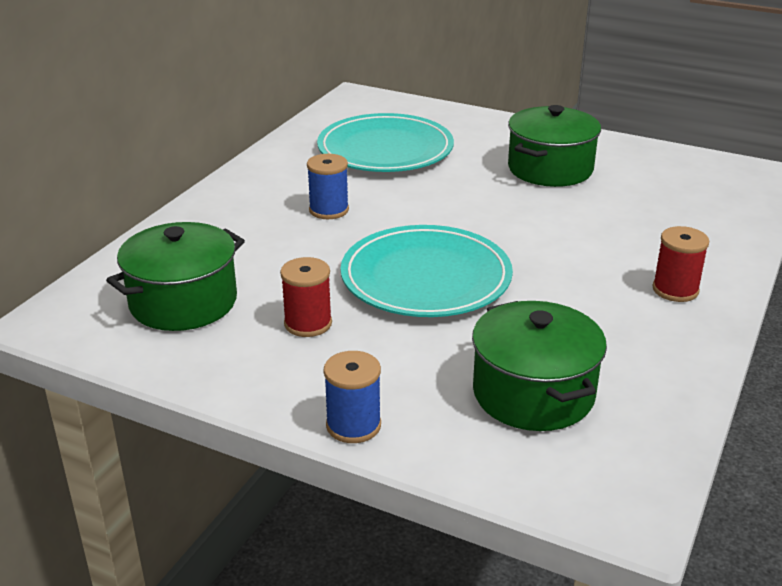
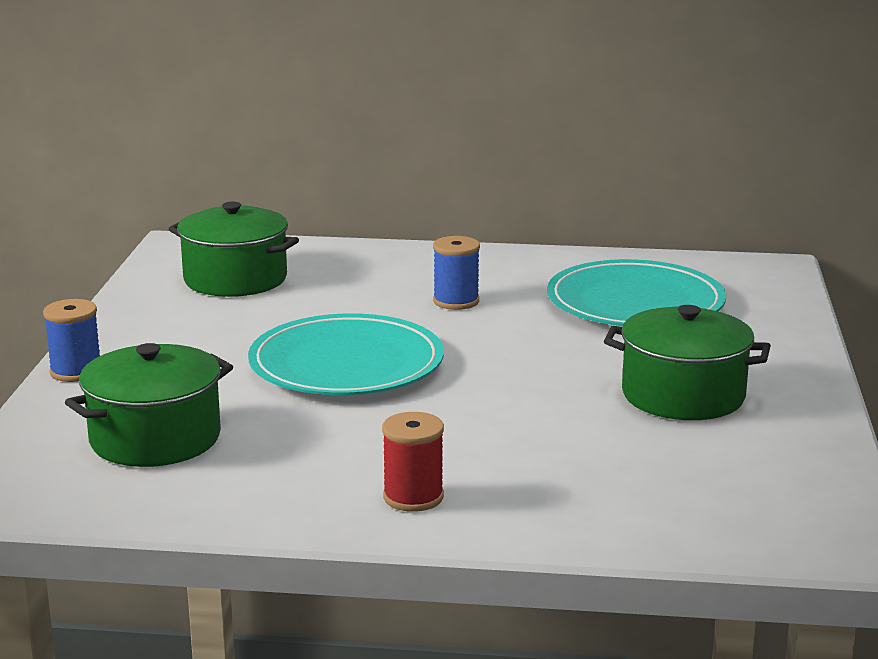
camera: 70 degrees right, 10 degrees down
(308, 323) = (227, 329): red spool -> none

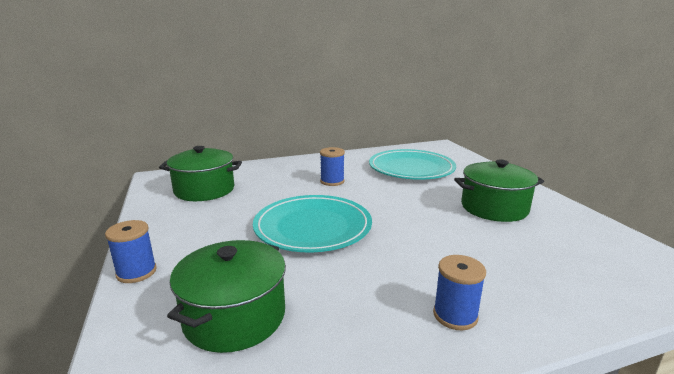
camera: 25 degrees left, 0 degrees up
(413, 497) = (455, 315): red spool -> blue spool

